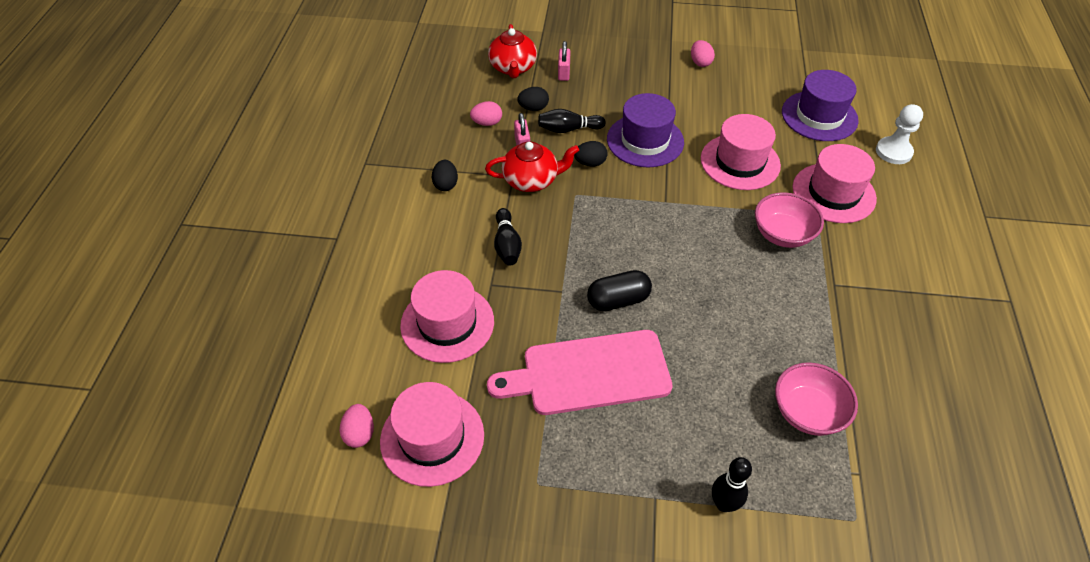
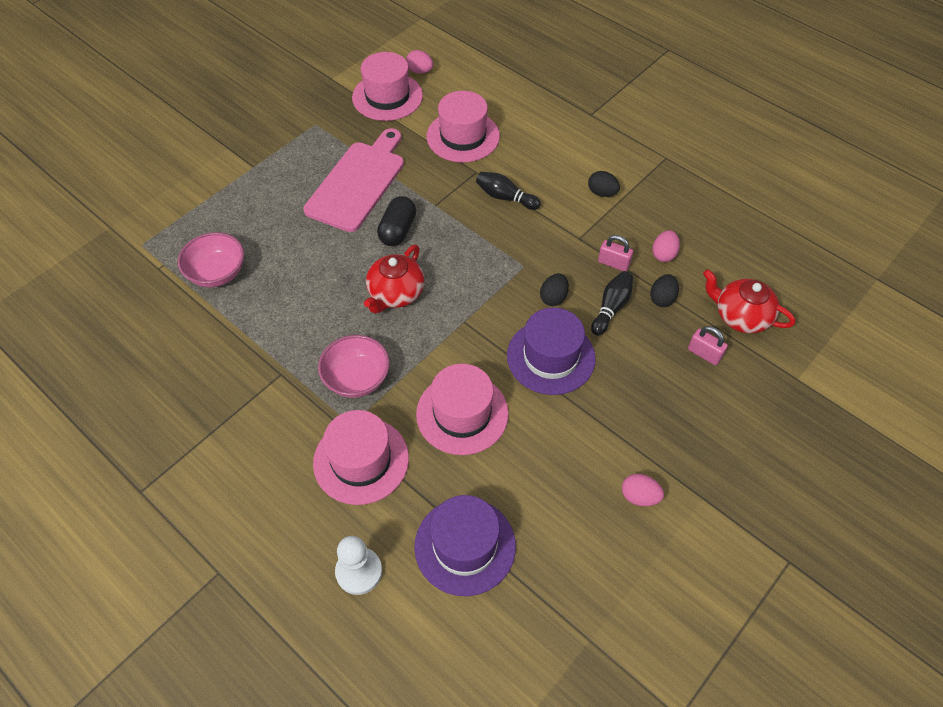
camera: 125 degrees right, 5 degrees up
(531, 180) = (564, 247): red teapot -> red teapot (395, 294)
(724, 504) = (217, 192): black bowling pin -> none

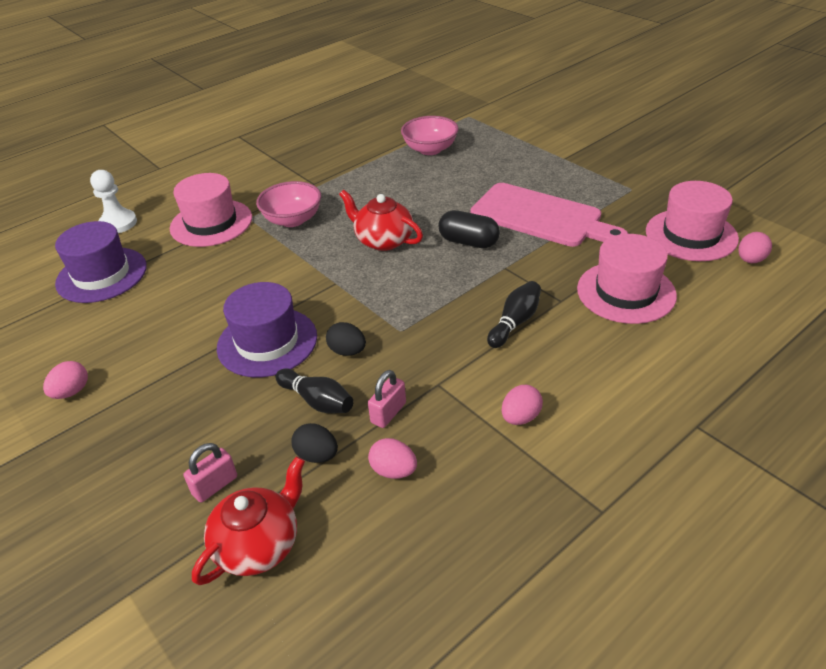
camera: 100 degrees right, 15 degrees down
(462, 413) = (228, 278): pink hat -> none
(602, 193) = (520, 417): black egg -> pink egg

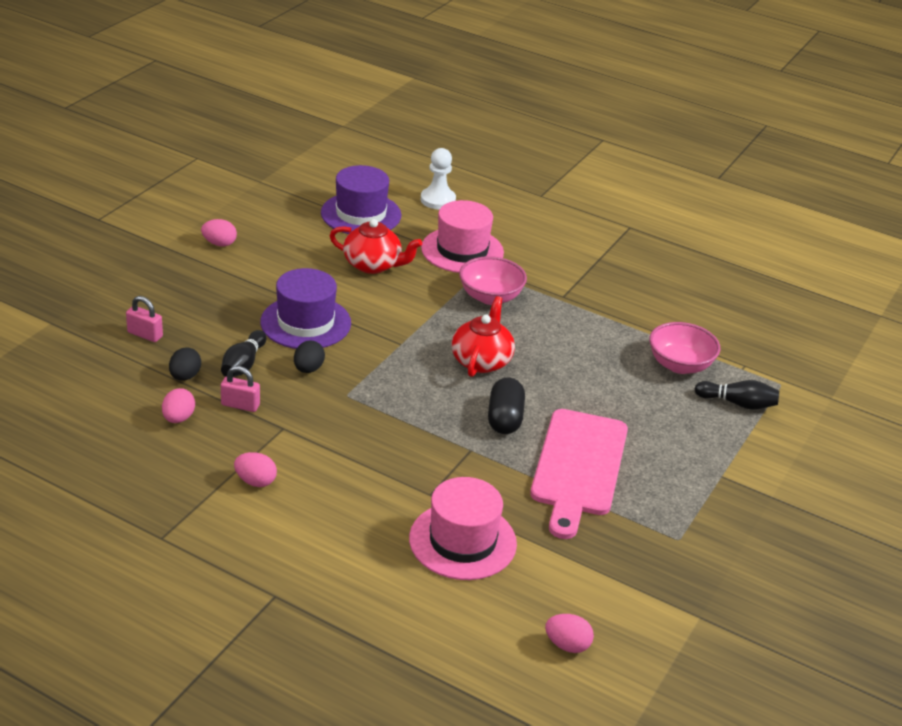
camera: 65 degrees right, 5 degrees down
(259, 544) = (97, 367): red teapot -> red teapot (373, 265)
(515, 322) = (383, 465): black bowling pin -> black bowling pin (738, 403)
(691, 235) = (598, 593): pink hat -> none

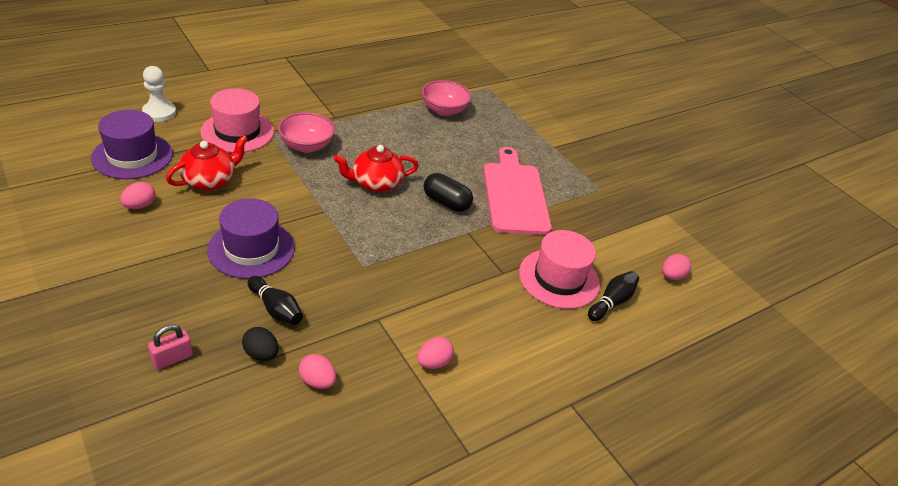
camera: 65 degrees left, 5 degrees up
(219, 244) = (80, 252): pink egg -> pink egg (140, 206)
(240, 405) = (329, 333): pink padlock -> none
(308, 369) = (314, 273): black egg -> none
(481, 361) = (376, 183): red teapot -> red teapot turned 60 degrees counterclockwise
(578, 467) = (514, 195): pink cutting board -> pink cutting board turned 135 degrees counterclockwise
(738, 403) = (494, 109): black bowling pin -> black bowling pin (611, 302)

